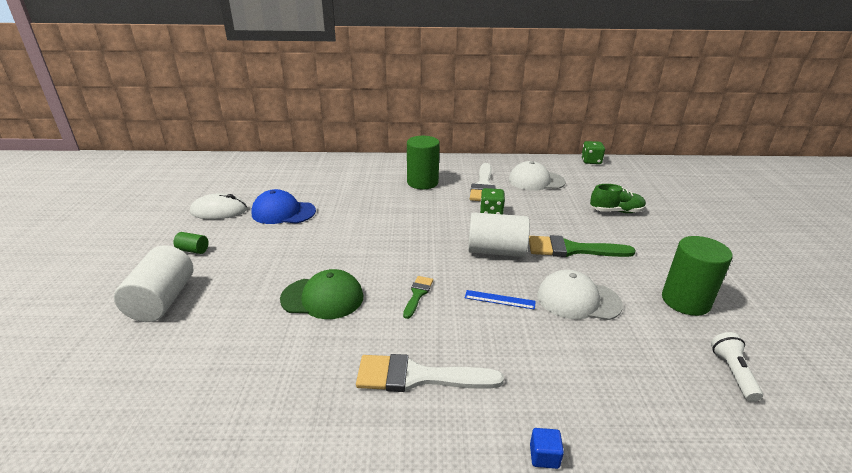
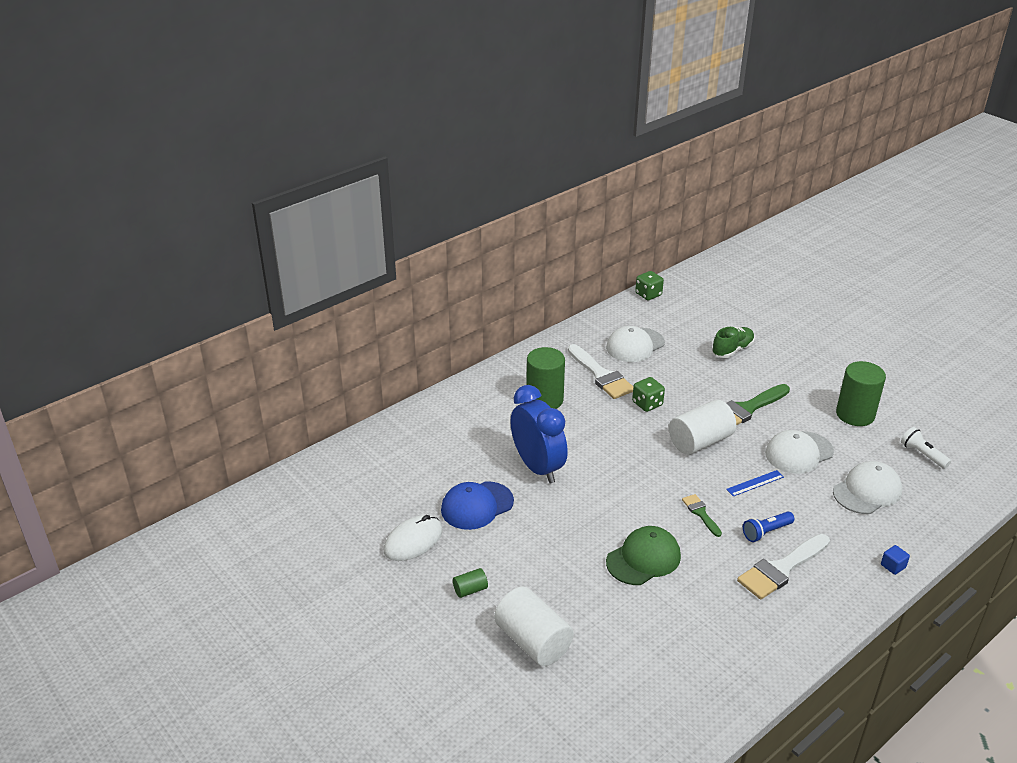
camera: 40 degrees left, 5 degrees up
(354, 211) = (538, 467): none -> blue clock
(451, 339) = (766, 532): none -> blue flashlight
(612, 367) = (867, 491): none -> white cap

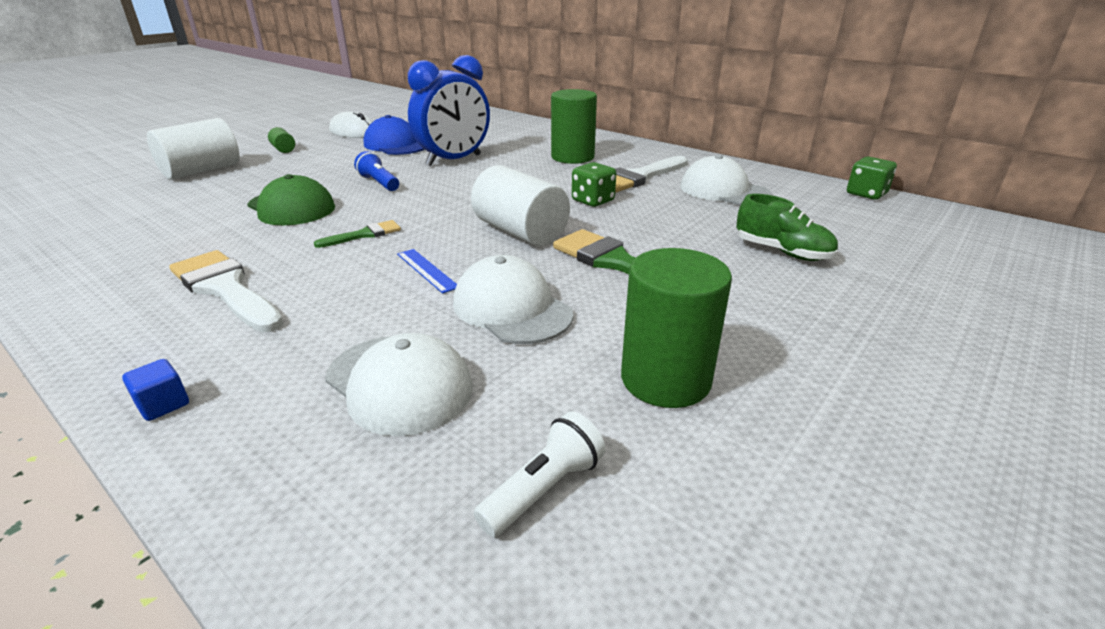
camera: 80 degrees right, 5 degrees down
(766, 532) = (311, 278): blue flashlight -> blue flashlight (379, 183)

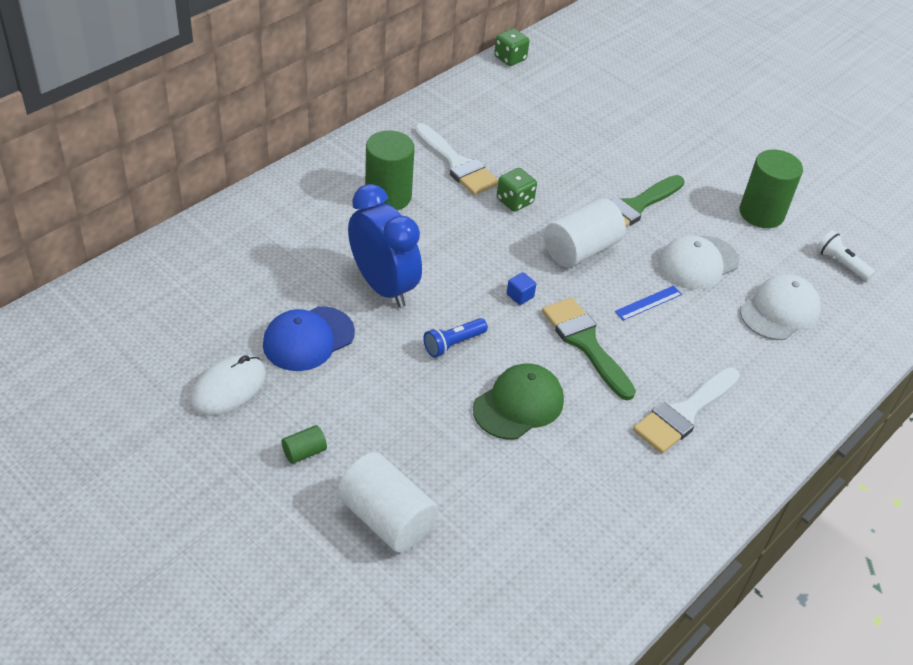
camera: 90 degrees left, 15 degrees up
(163, 404) = (813, 406): blue cube -> blue cube (520, 296)
(364, 235) = (585, 343): green brush -> green brush, size x1.87
(724, 191) = (496, 124): white cap -> none
(782, 252) = (614, 131): green shoe -> none

